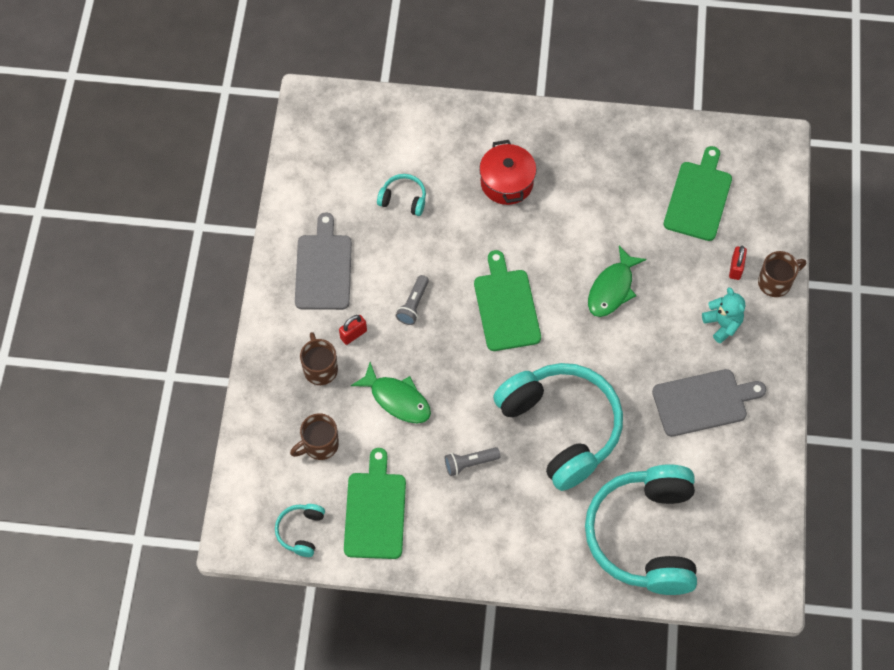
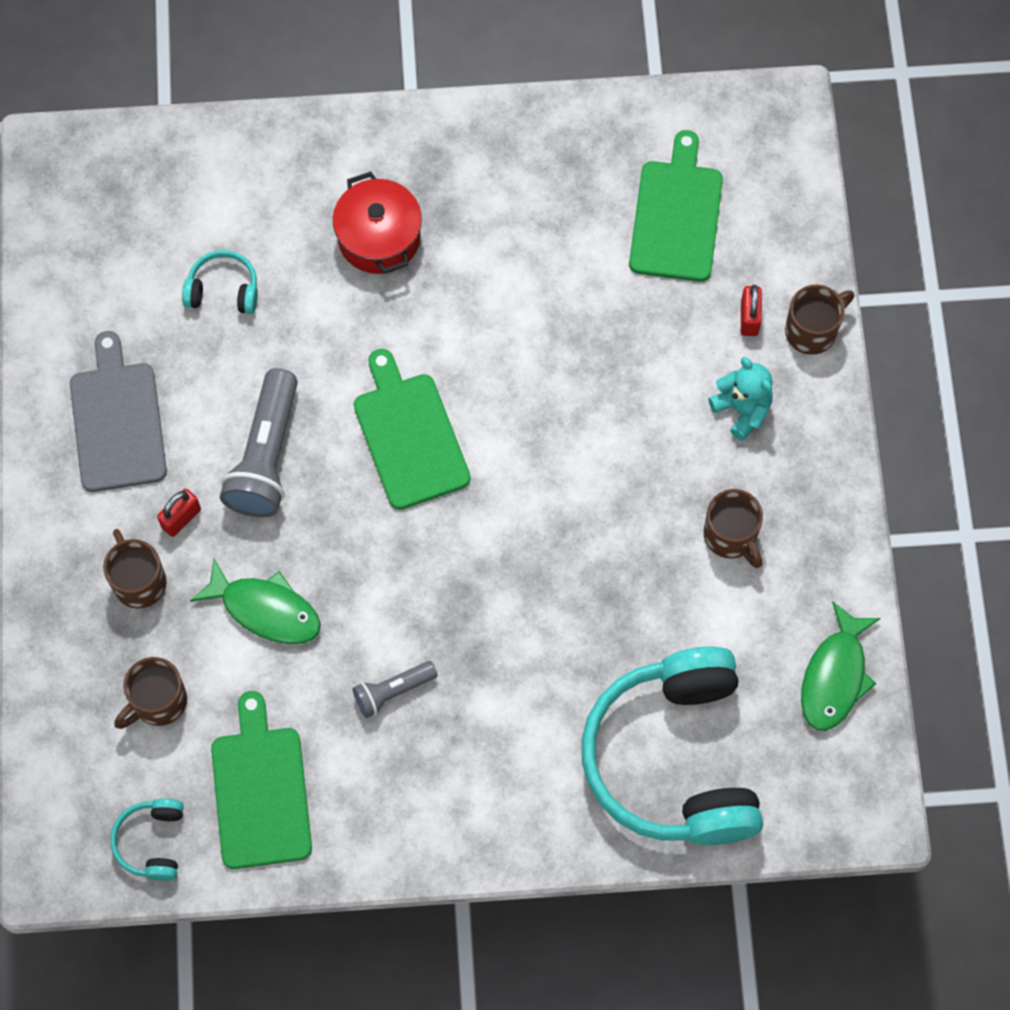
camera: 10 degrees left, 5 degrees up
(413, 305) = (266, 456): grey flashlight -> grey flashlight, size x1.83
(561, 428) = (522, 612): turquoise headphones -> none
(612, 289) = (567, 381): green fish -> green fish (835, 676)
(703, 402) = (731, 536): grey cutting board -> brown mug

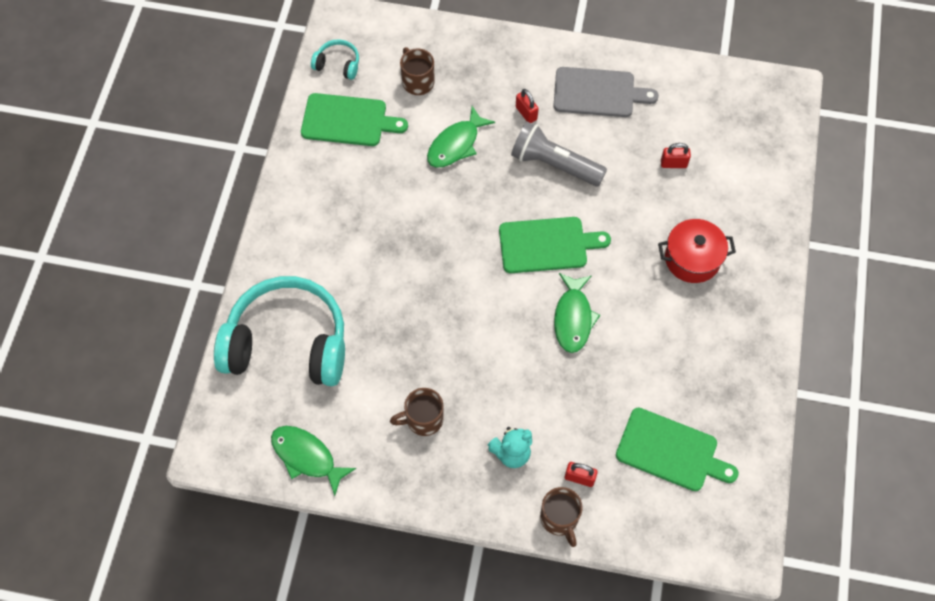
camera: 105 degrees right, 5 degrees down
(139, 581) = (493, 85): brown mug -> none
(223, 290) = (673, 164): turquoise headphones -> red padlock
(392, 691) = (383, 199): grey flashlight -> none
(518, 375) = (573, 318): none -> green fish

